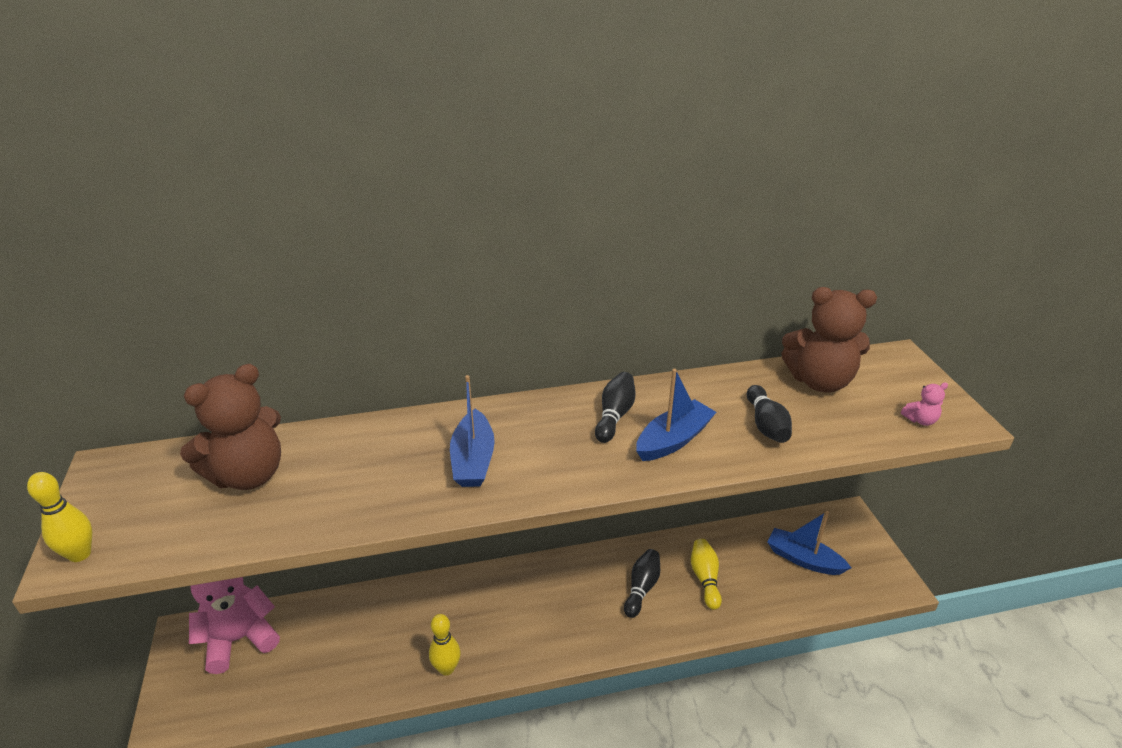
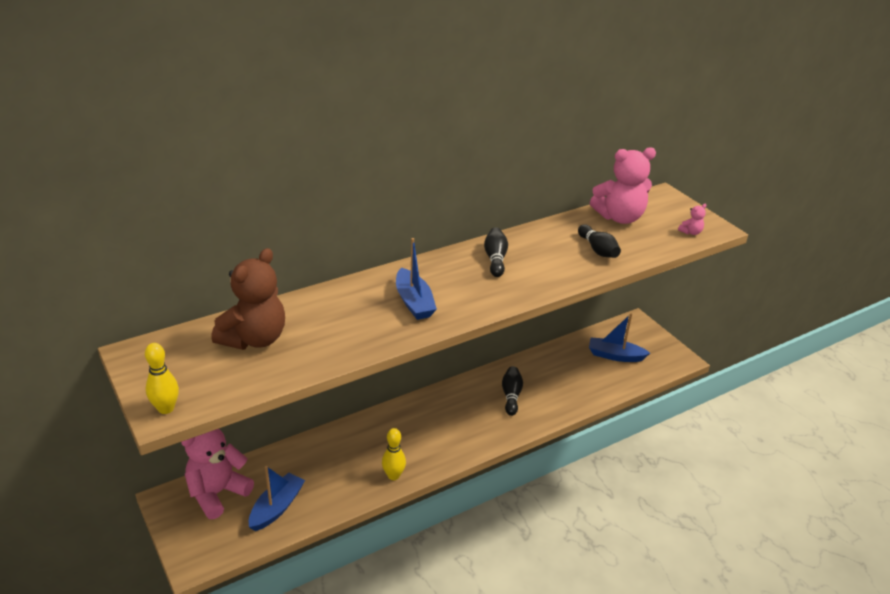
camera: 20 degrees left, 0 degrees up
(673, 440) = (543, 268): blue boat -> blue boat (277, 508)
(705, 579) = (553, 381): yellow bowling pin -> none
(819, 381) = (619, 217): brown teddy bear -> pink teddy bear

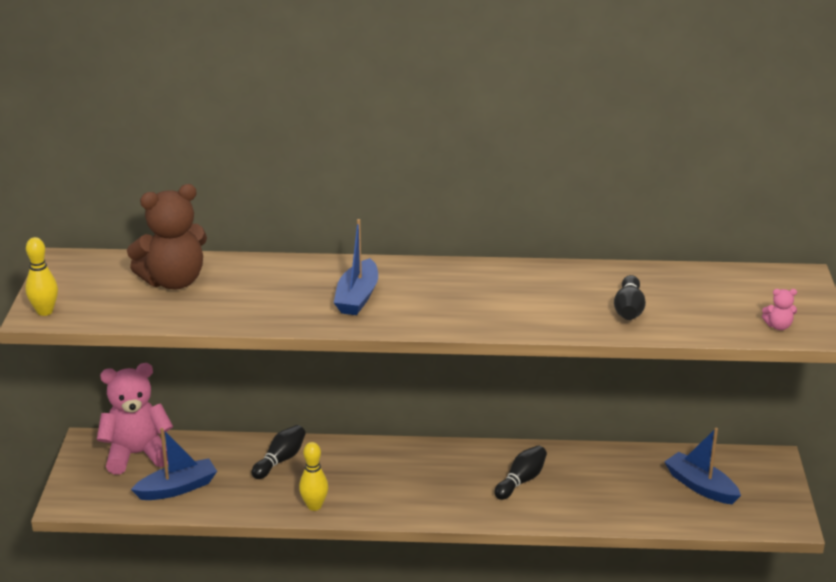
camera: 35 degrees right, 5 degrees down
(495, 259) = (494, 284): black bowling pin -> black bowling pin (280, 460)
(619, 217) = (704, 285): pink teddy bear -> none

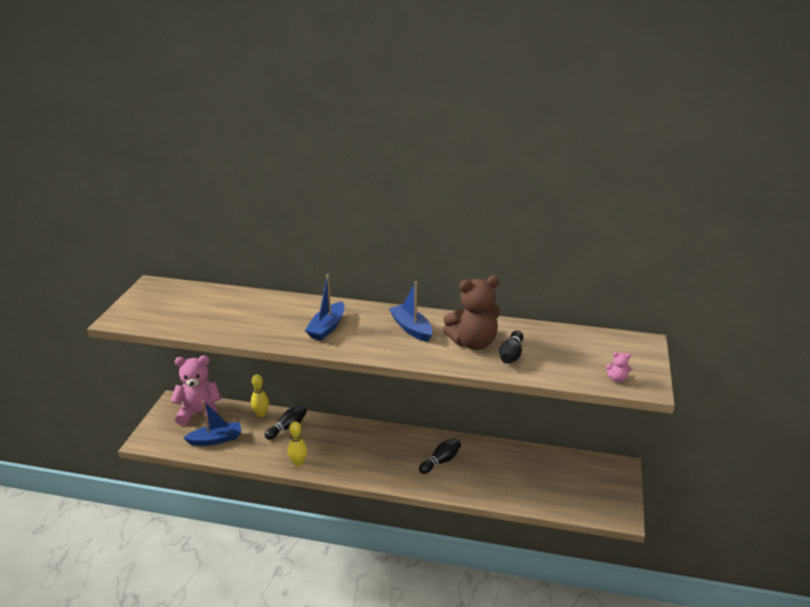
camera: 10 degrees right, 0 degrees up
(45, 311) = (122, 318): yellow bowling pin -> yellow bowling pin (261, 414)
(174, 281) = (213, 305): brown teddy bear -> brown teddy bear (473, 343)
(700, 486) = (564, 480): blue boat -> blue boat (411, 328)

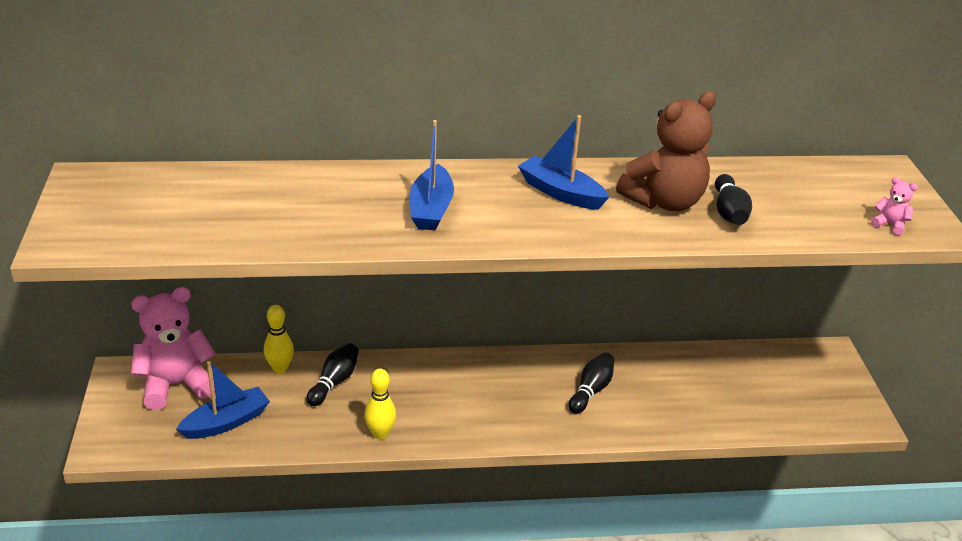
camera: 20 degrees left, 5 degrees up
(617, 379) = (890, 225): pink teddy bear -> pink teddy bear turned 135 degrees counterclockwise

